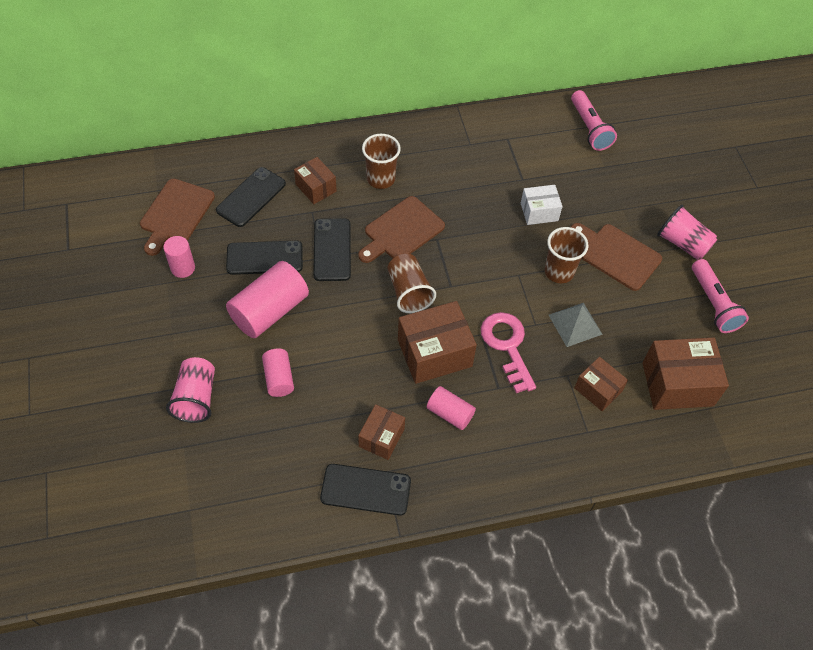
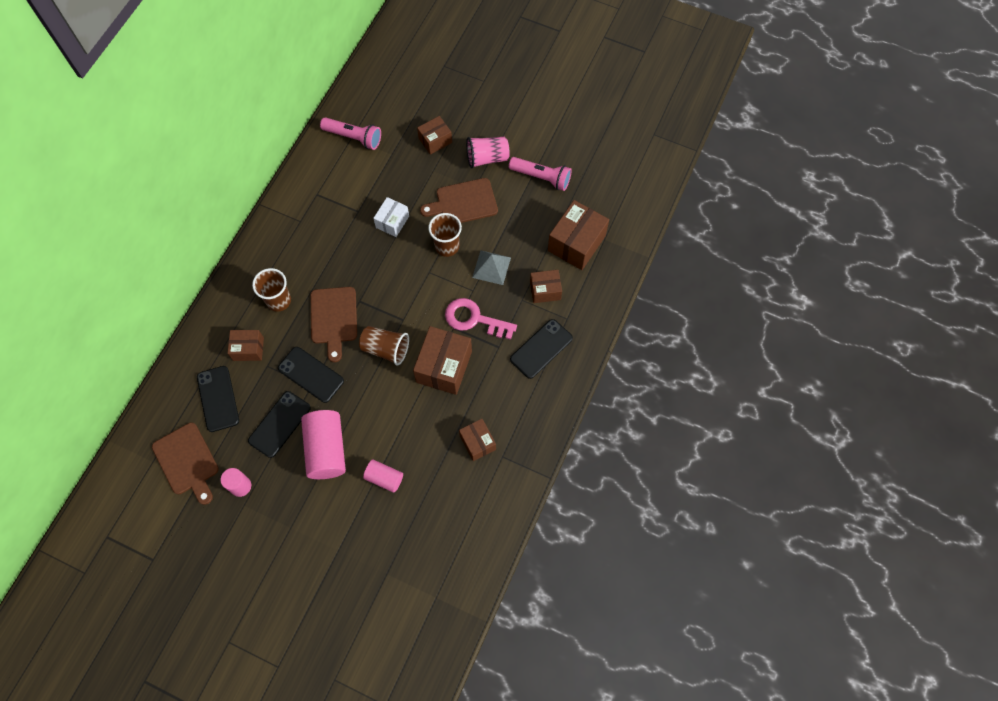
camera: 50 degrees left, 10 degrees up
(196, 398) = (356, 542): pink cup -> none
(365, 490) = (505, 477): black phone -> black phone (541, 349)
(450, 413) = (493, 389): pink cylinder -> none
(654, 190) = (435, 140): none -> brown box

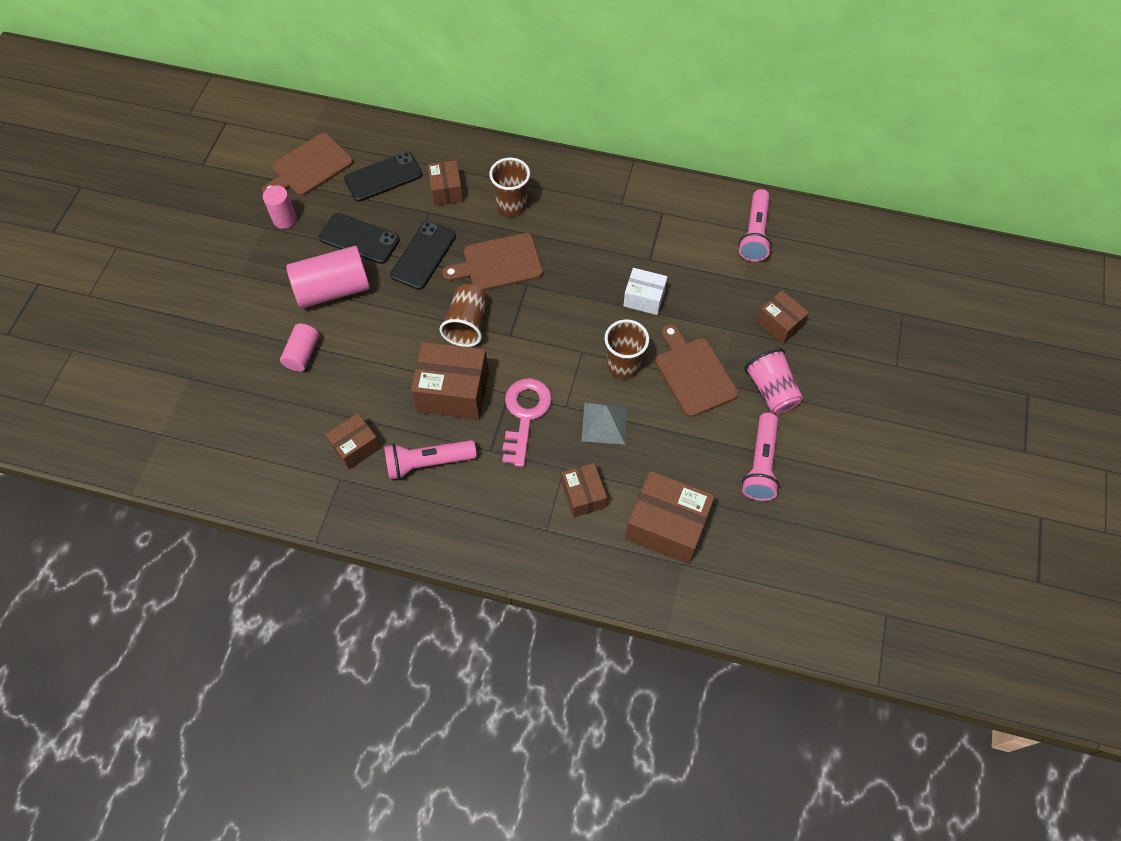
camera: 80 degrees right, 5 degrees down
(500, 392) = (427, 463): none -> pink flashlight
(541, 349) = (495, 503): black phone -> none

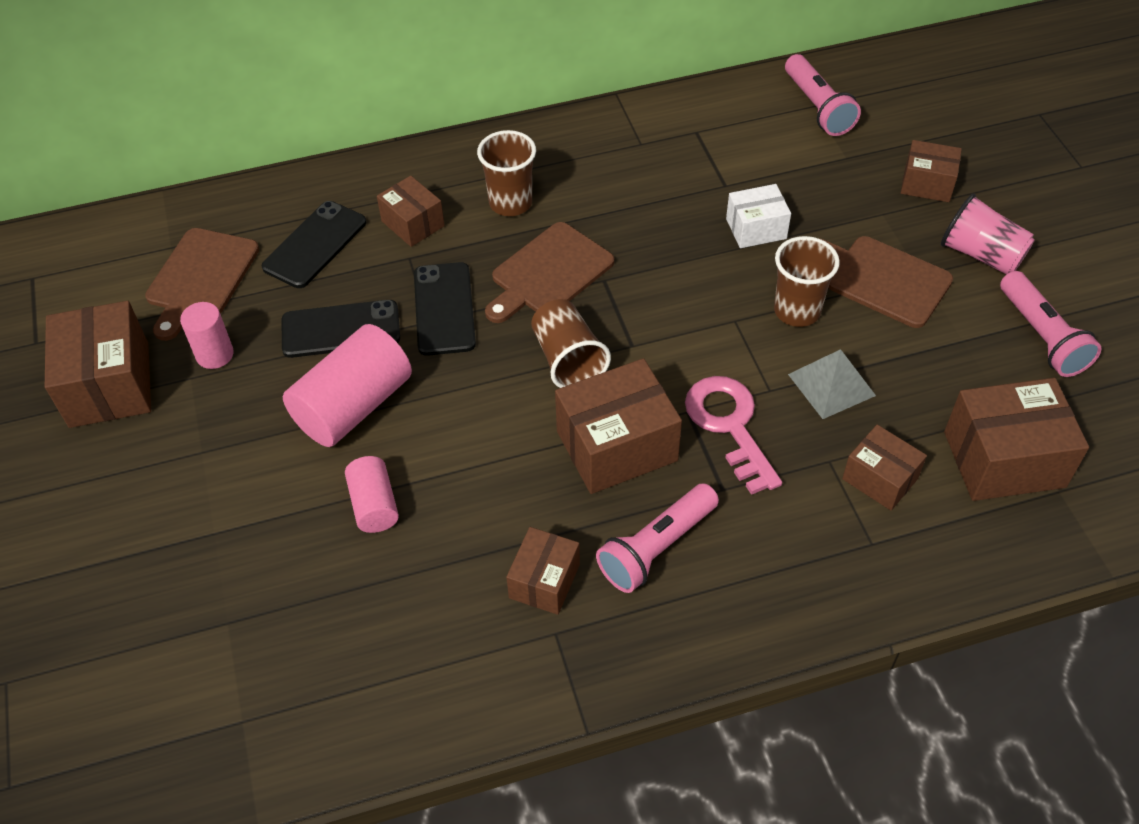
camera: 30 degrees left, 10 degrees down
(221, 209) = (109, 384): none -> brown box

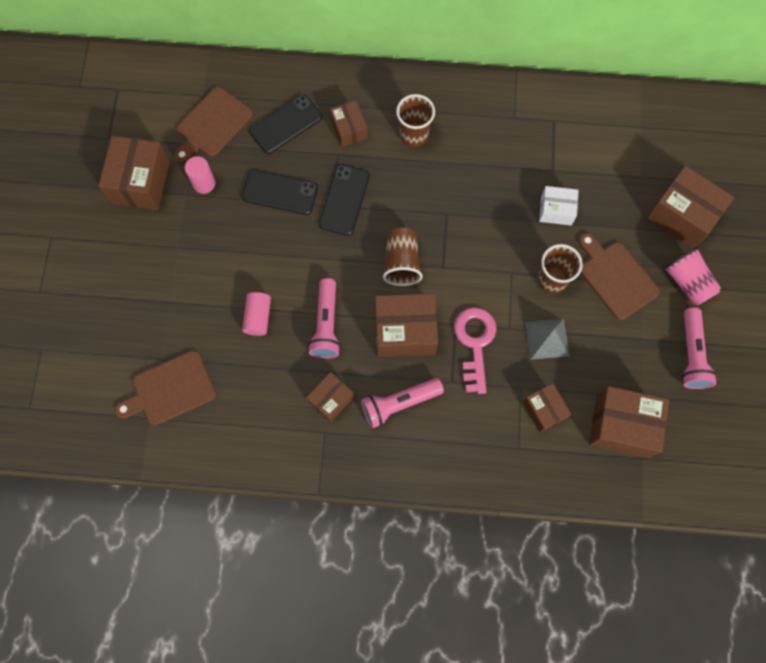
camera: 20 degrees right, 20 degrees up
(353, 405) = (269, 248): pink cylinder -> none
(548, 273) = (415, 197): brown cutting board -> brown cutting board (170, 389)
(817, 107) = (642, 129): pink flashlight -> pink flashlight (326, 325)
(927, 184) = (682, 216): brown box -> brown box, size x1.70

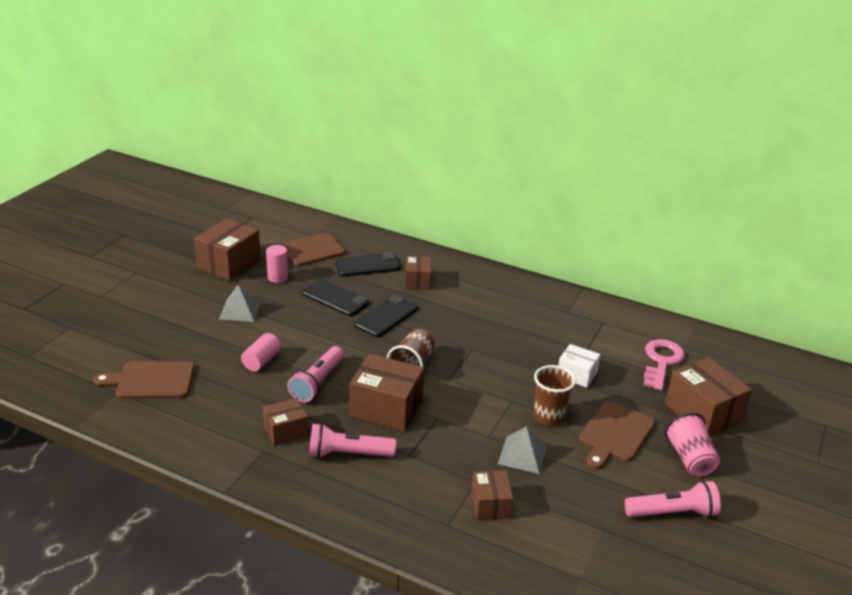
camera: 20 degrees right, 40 degrees down
(195, 252) = (240, 310): none -> grey pyramid
(414, 135) = (471, 298): brown cup -> none
(475, 342) = (448, 435): pink key -> pink key (661, 361)
(615, 277) = (615, 434): brown cutting board -> brown cutting board turned 135 degrees counterclockwise
(622, 426) = (569, 544): brown box -> none
(691, 354) = (673, 513): pink flashlight -> pink flashlight turned 120 degrees counterclockwise

